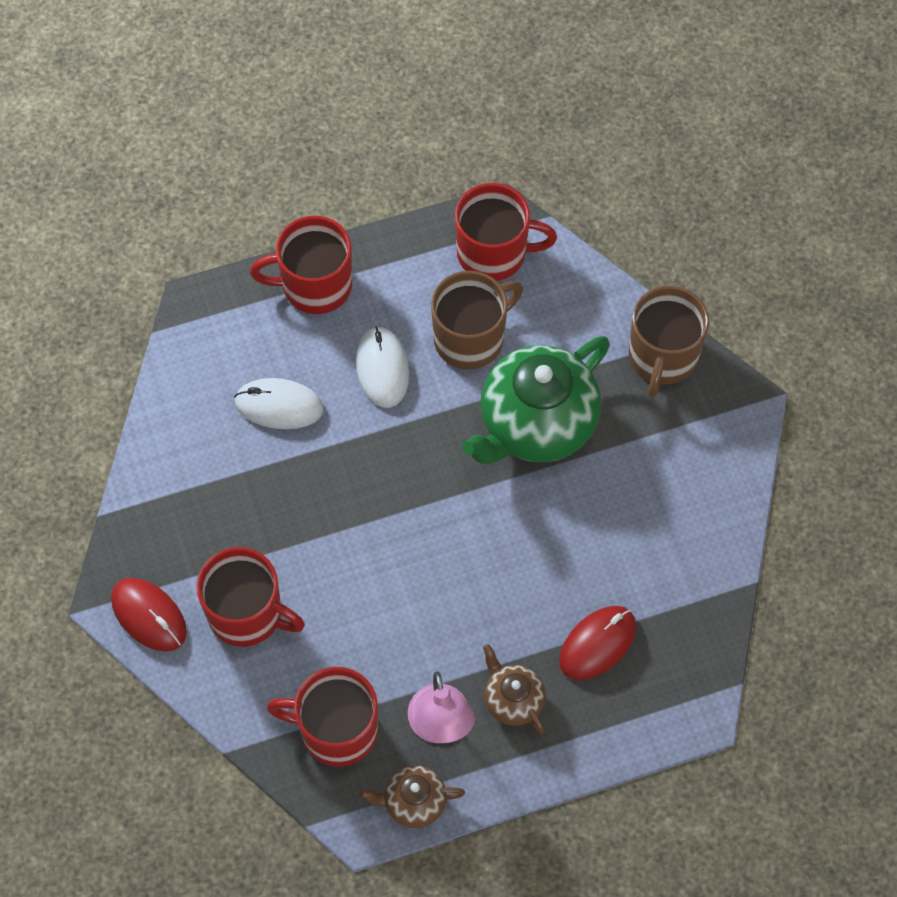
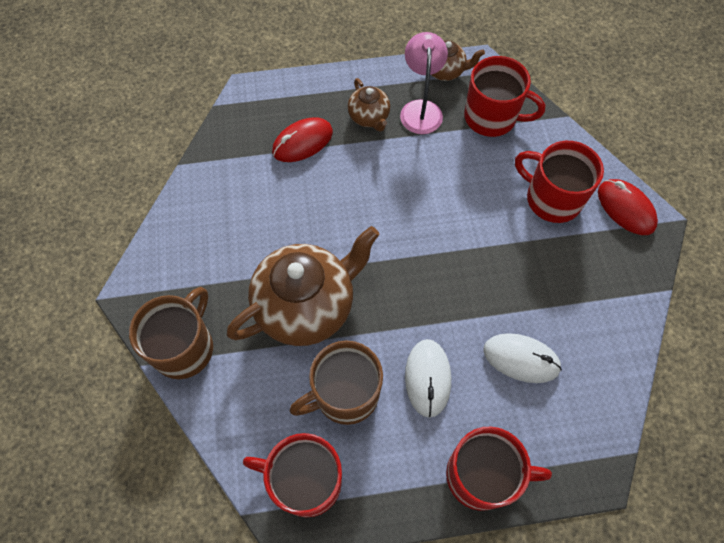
camera: 170 degrees left, 0 degrees up
(536, 425) = (307, 306): green teapot -> brown teapot

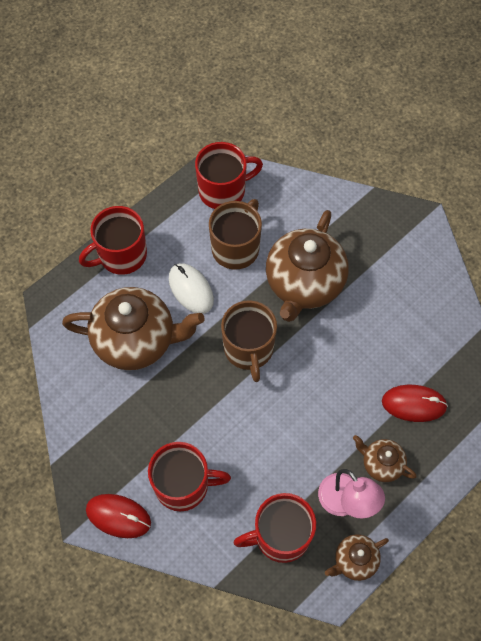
camera: 145 degrees right, 0 degrees up
(184, 347) = (358, 212): brown mug -> brown mug (249, 349)
(302, 142) = (414, 404): red mouse -> red mouse turned 75 degrees clockwise
(521, 359) = (136, 340): white mouse -> brown teapot

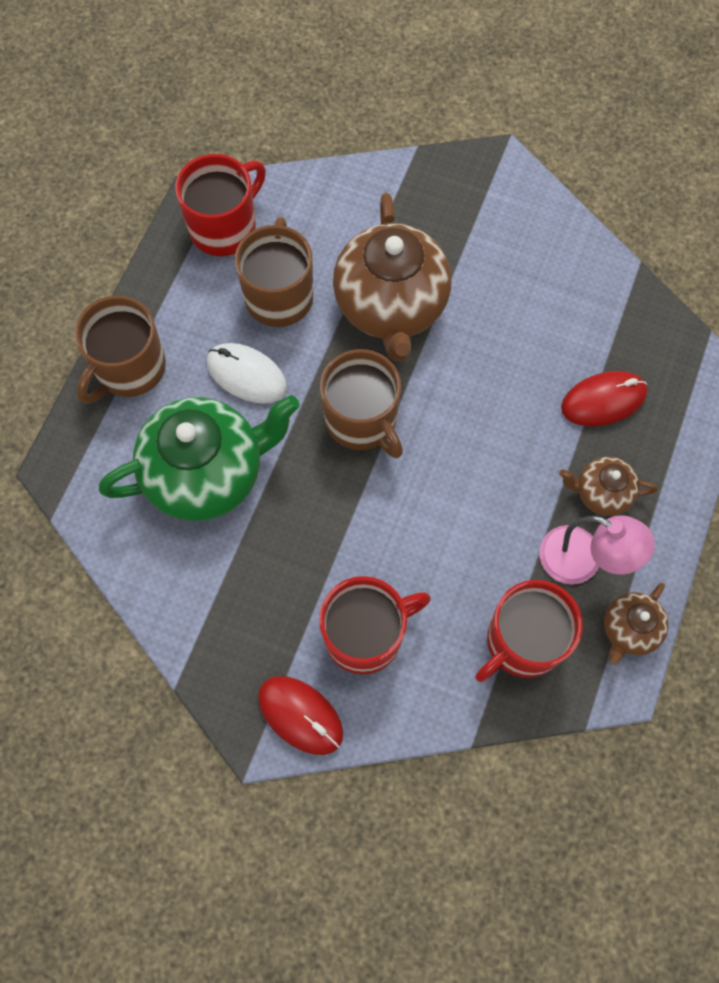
camera: 25 degrees left, 5 degrees up
(118, 516) = (300, 715): red mouse -> red mouse turned 45 degrees clockwise
(121, 255) = (129, 368): red mug -> brown mug
(136, 340) = (207, 473): brown teapot -> green teapot

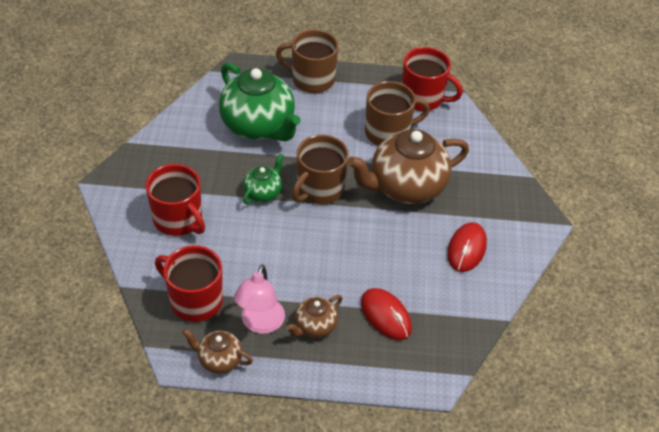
camera: 70 degrees right, 20 degrees down
(246, 375) = (328, 129): white mouse -> none
(300, 715) = (122, 199): red mouse -> red mouse (466, 249)
(346, 500) = (263, 192): none -> green teapot
(601, 493) = (314, 326): brown teapot -> brown teapot turned 120 degrees counterclockwise

